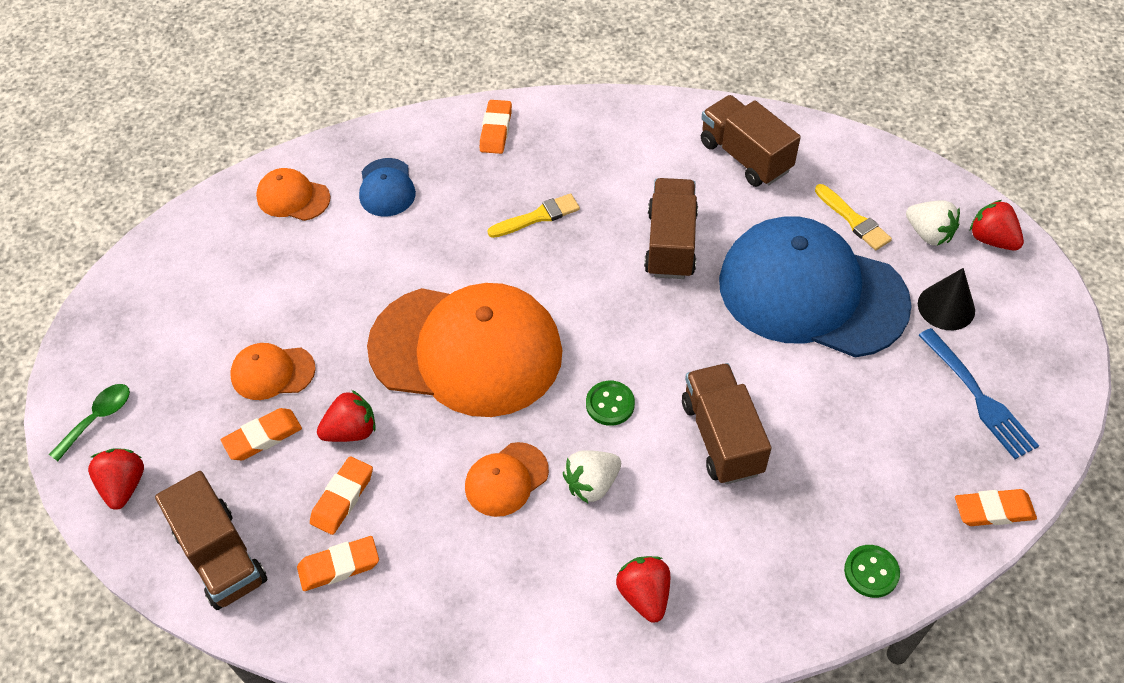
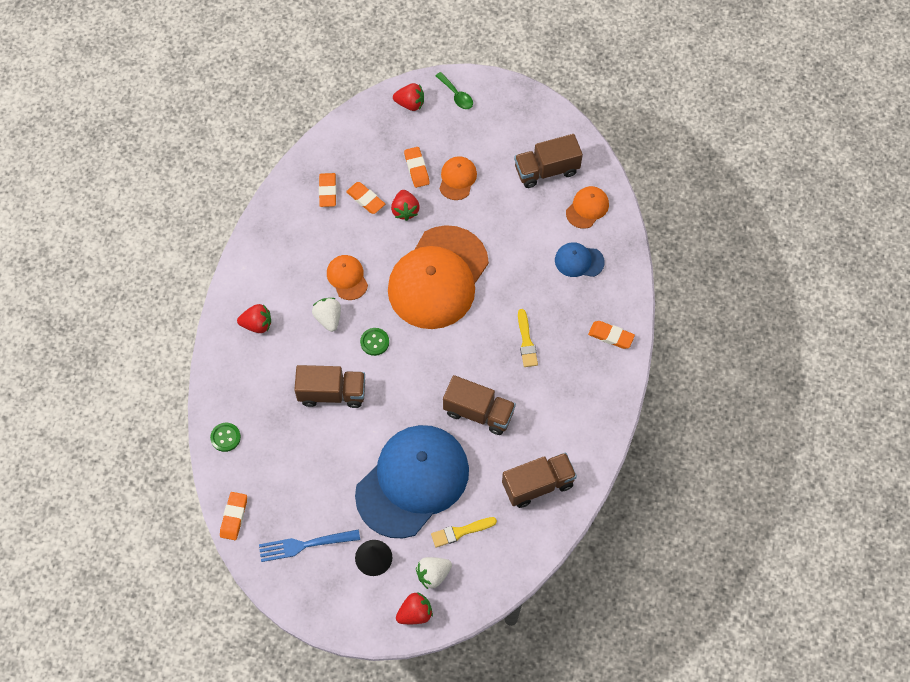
camera: 105 degrees right, 10 degrees up
(221, 556) = (353, 141): brown truck -> brown truck (546, 170)

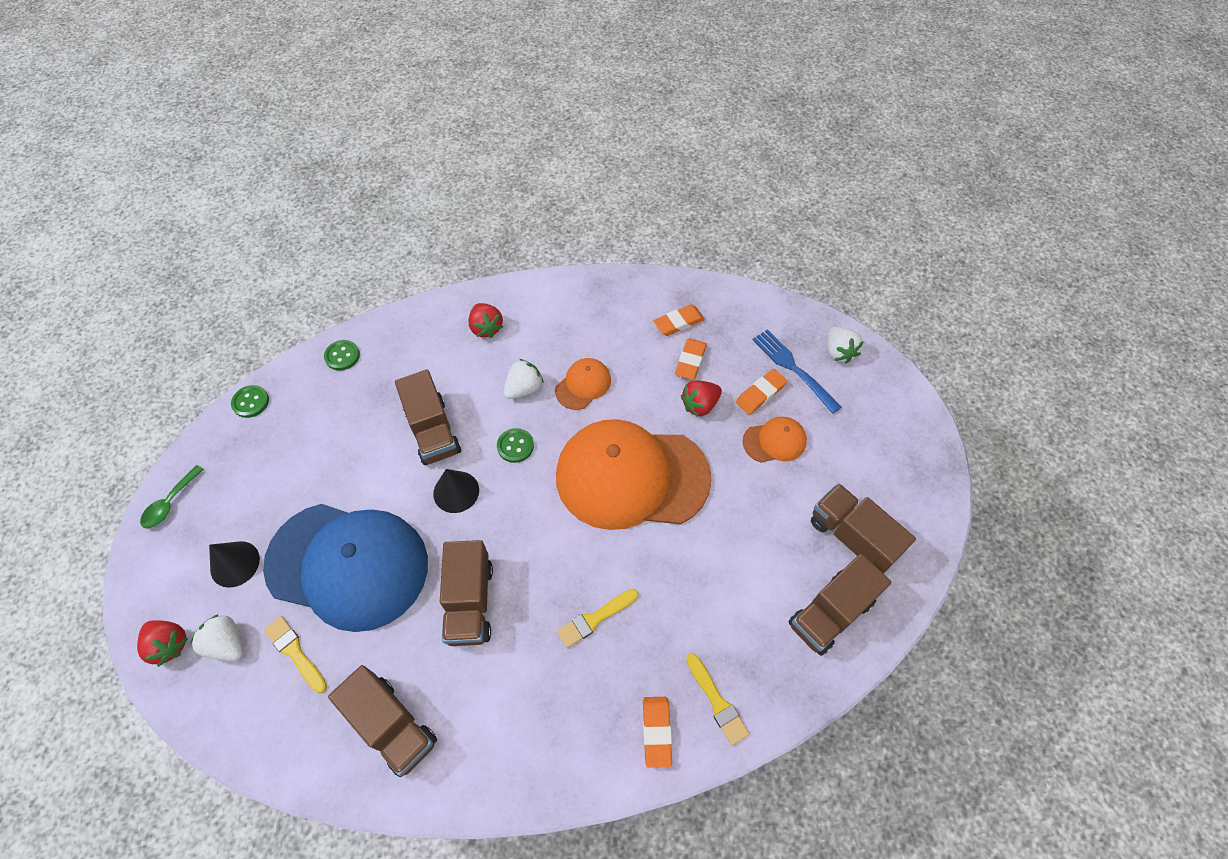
camera: 65 degrees right, 5 degrees down
(234, 517) = (250, 402): orange eraser -> green button
(305, 544) = (234, 485): blue fork -> blue fork (794, 369)
(391, 394) = (456, 491): none -> black cone
(410, 104) = (838, 352): red strawberry -> white strawberry
(456, 95) = (883, 393): green spoon -> green spoon (170, 503)
(579, 261) = (746, 636): blue cap -> none
(587, 208) = (830, 613): orange cap -> brown truck
(609, 295) = (717, 701): none -> yellow brush

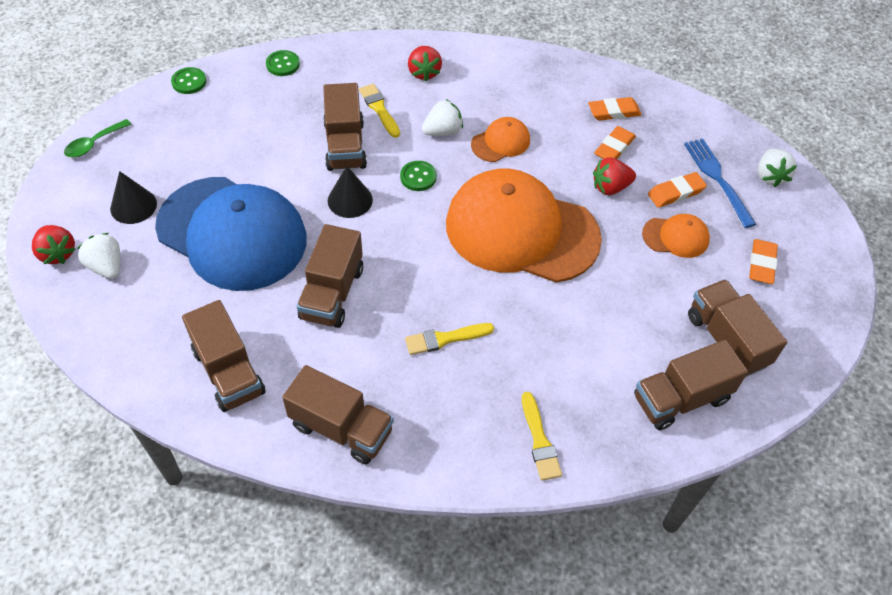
camera: 15 degrees right, 5 degrees down
(295, 652) = (163, 289): yellow brush -> yellow brush (379, 109)
(524, 752) = (341, 428): none -> brown truck
(656, 731) = (472, 448): orange eraser -> orange eraser (762, 264)

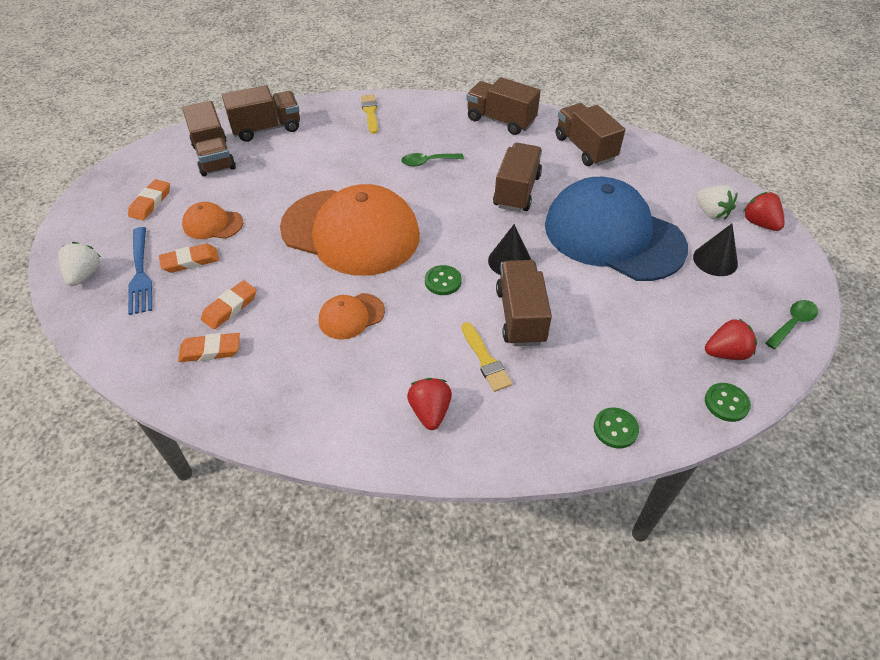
camera: 175 degrees left, 5 degrees down
(443, 131) = (413, 330): white strawberry -> none
(445, 339) = (427, 162): yellow brush -> green spoon
(610, 187) = (252, 267): red strawberry -> red strawberry (726, 353)

